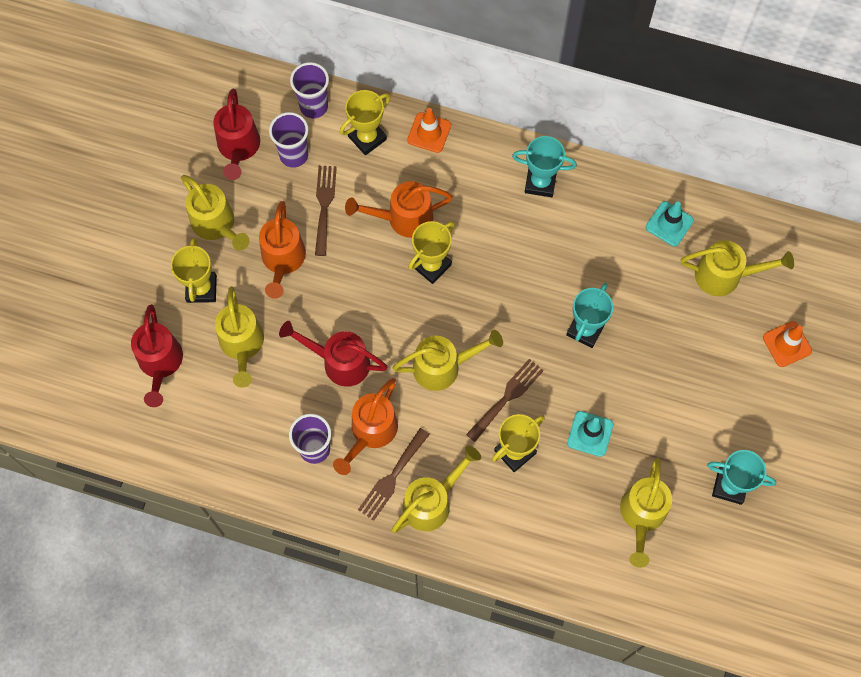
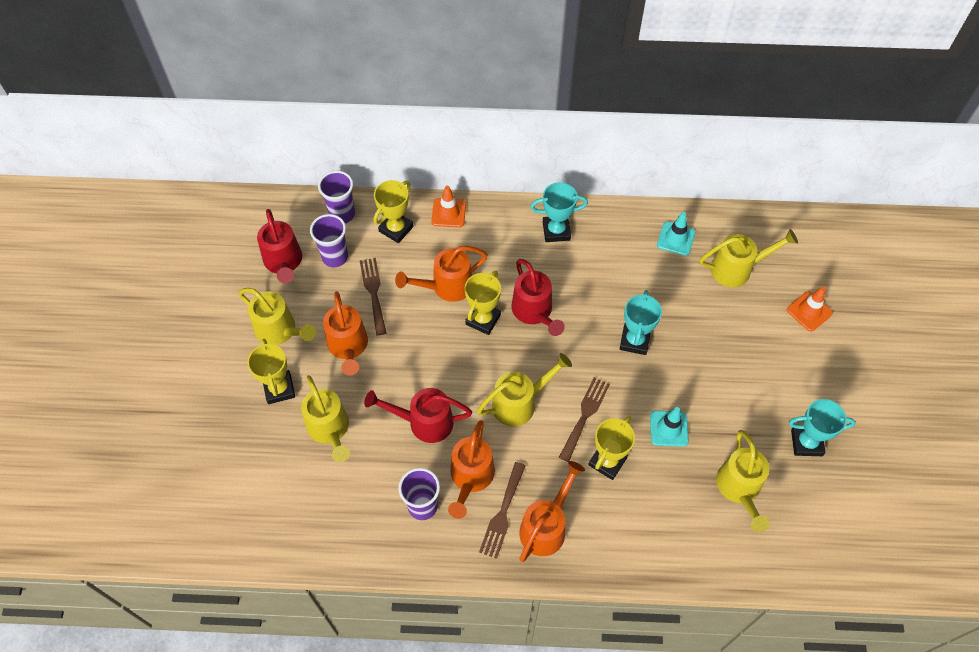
camera: 15 degrees left, 10 degrees down
(160, 364) = (256, 465): red watering can -> red watering can (534, 312)
(432, 502) = (546, 526): yellow watering can -> orange watering can

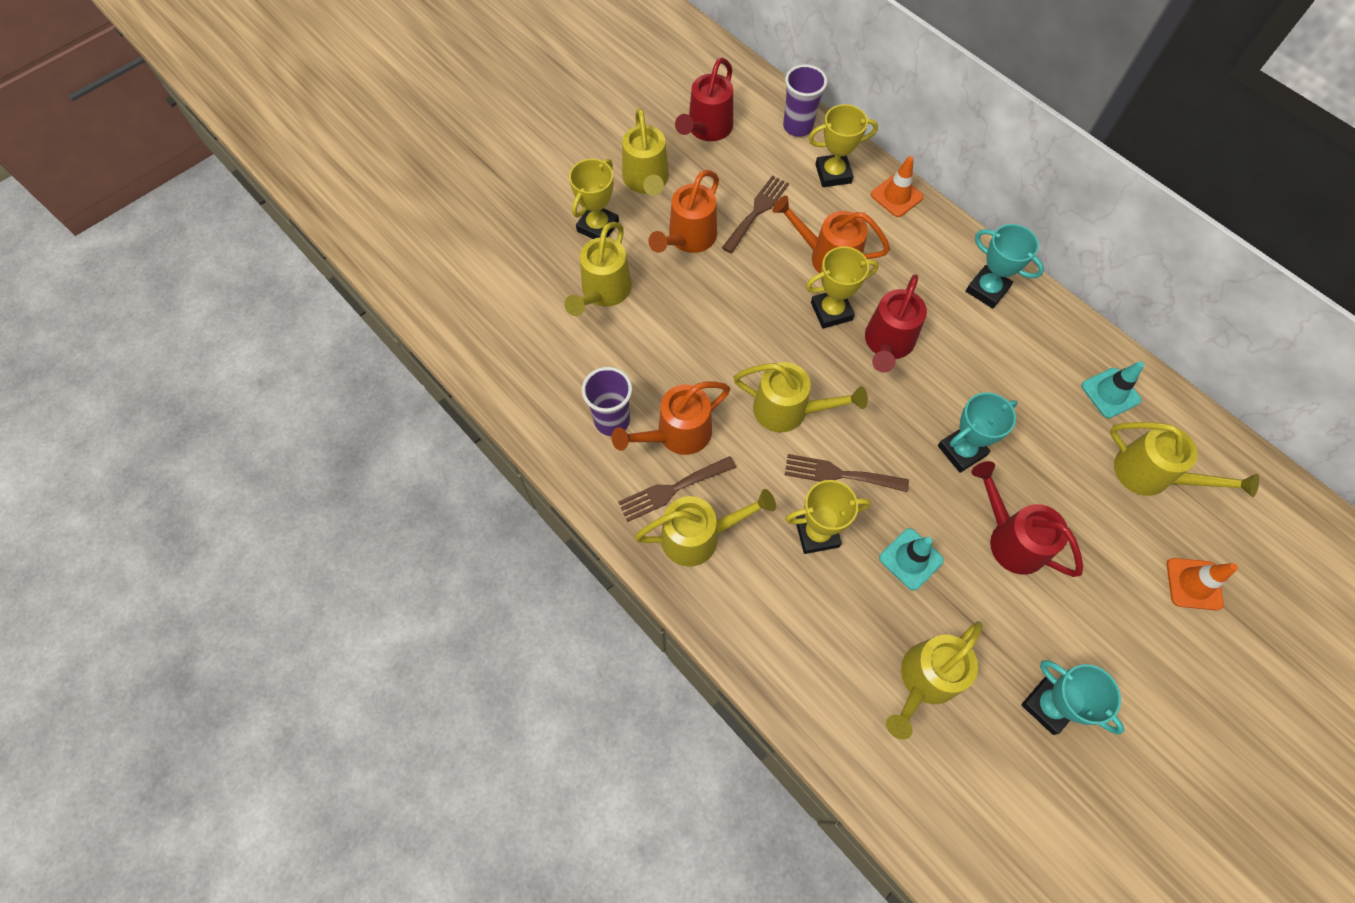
camera: 45 degrees right, 5 degrees up
(335, 257) = (754, 157): purple cup -> none
(424, 422) = (686, 353): red watering can -> red watering can (1010, 539)
(546, 526) = (699, 536): orange watering can -> yellow watering can
(585, 415) = (839, 474): brown fork -> brown fork turned 150 degrees counterclockwise

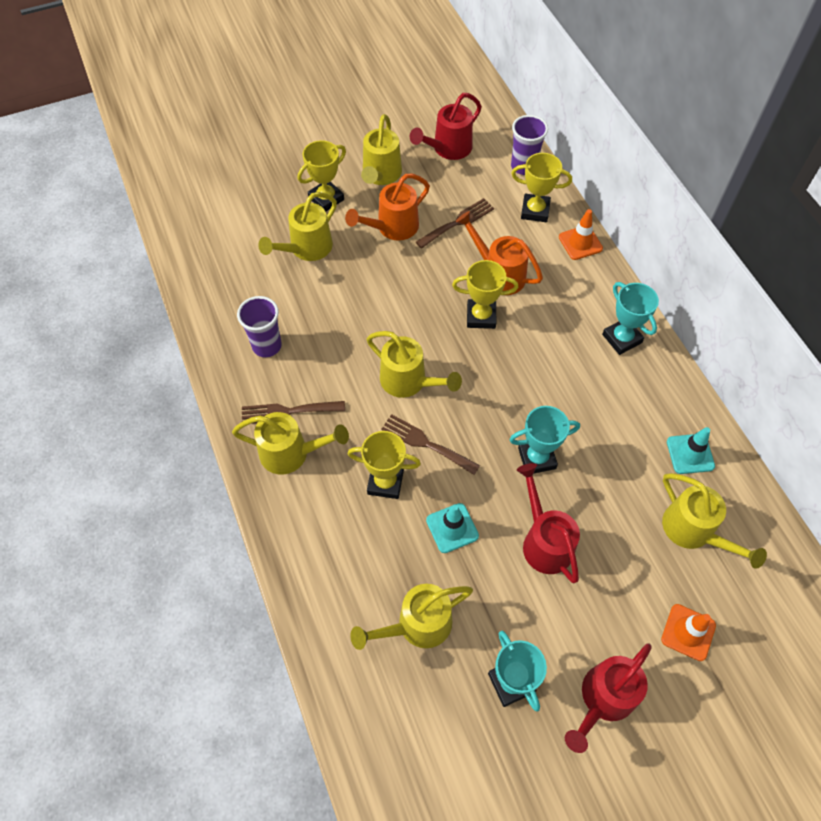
camera: 20 degrees right, 5 degrees down
(676, 434) = (311, 372): orange watering can -> none
(887, 344) = (515, 356): red watering can -> red watering can (603, 699)

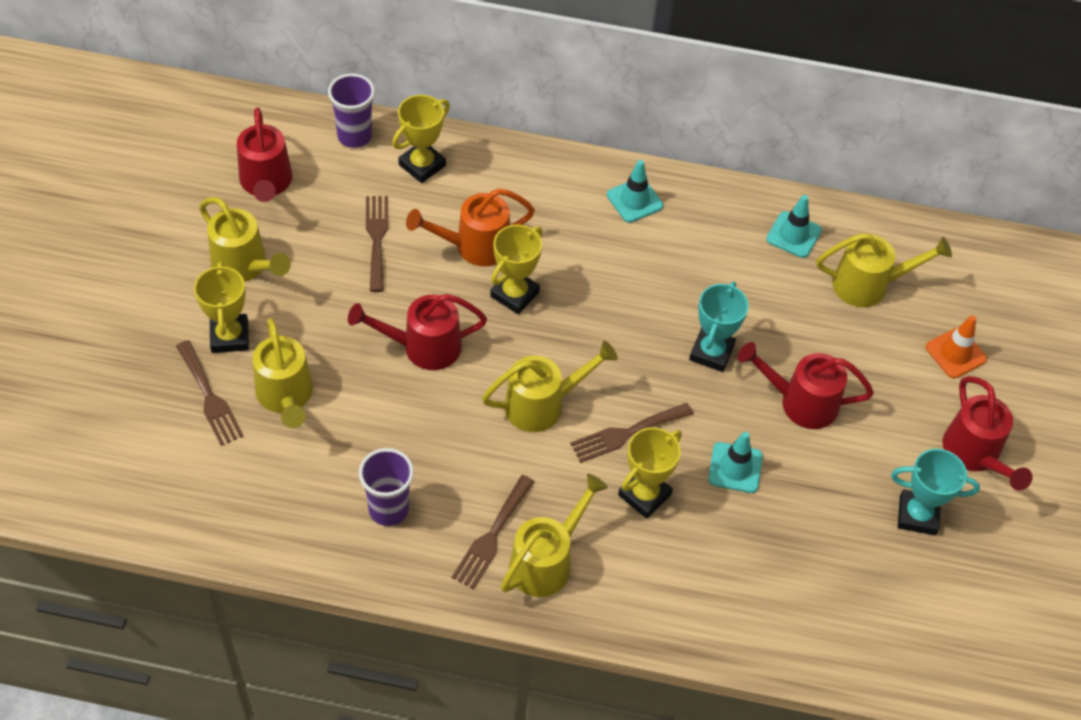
camera: 60 degrees left, 5 degrees down
(278, 215) = (210, 397): none -> brown fork
(392, 228) = (330, 300): orange watering can -> none
(398, 293) = (423, 347): none -> red watering can
(417, 625) = (814, 558): yellow watering can -> none
(580, 243) = (496, 156): orange traffic cone -> none
(622, 338) = (634, 200): turquoise trophy -> turquoise traffic cone

